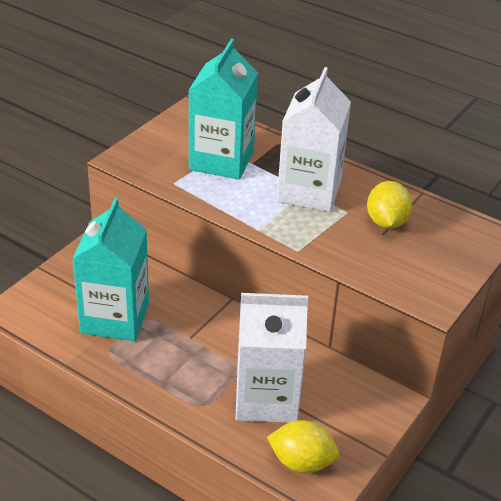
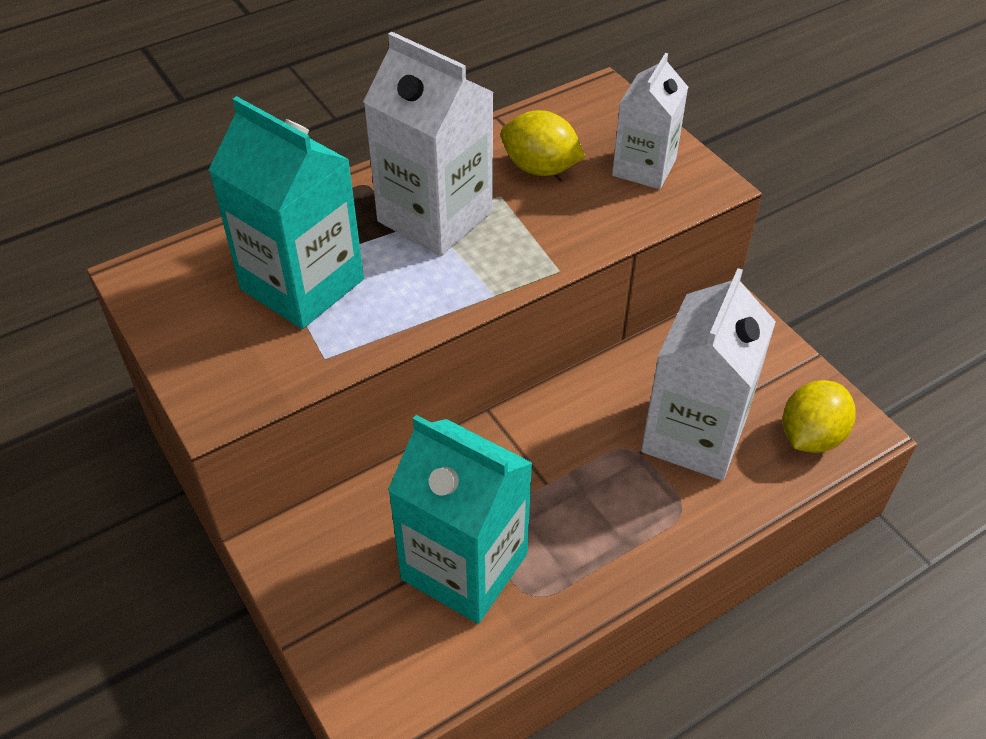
camera: 65 degrees left, 10 degrees up
(425, 267) = (644, 168): none -> white carton

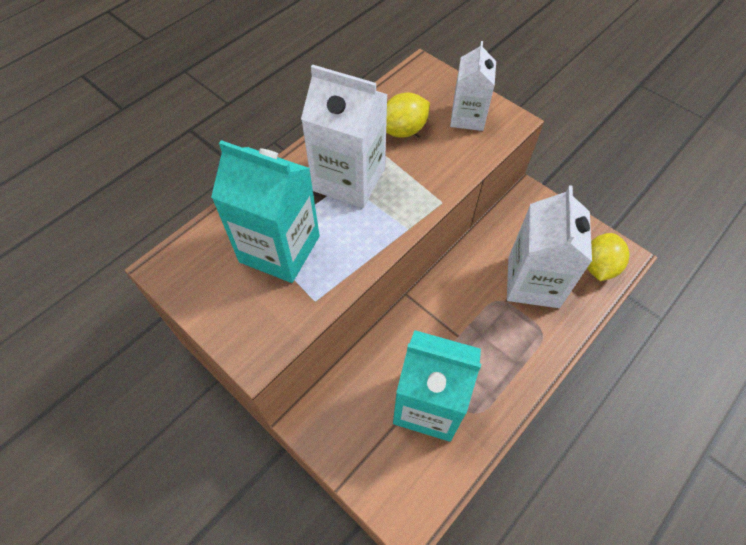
camera: 15 degrees left, 10 degrees up
(540, 168) = (403, 130): yellow lemon -> yellow lemon turned 45 degrees counterclockwise

